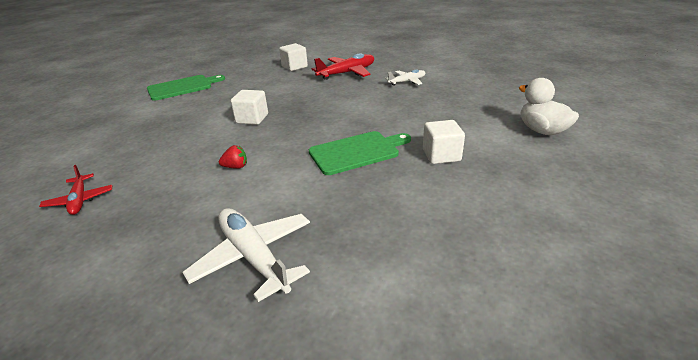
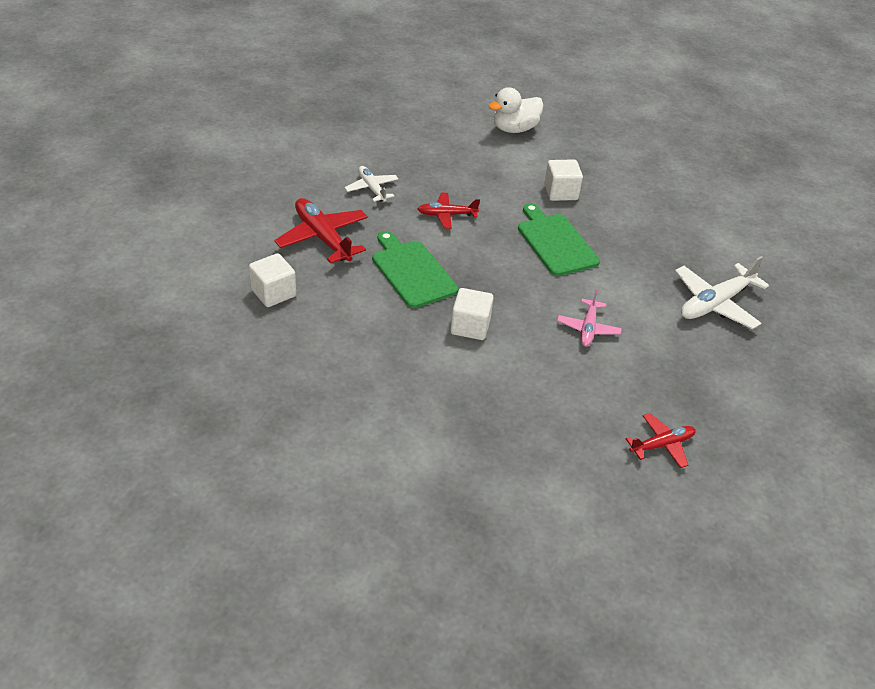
camera: 95 degrees left, 10 degrees up
(182, 87) = (334, 427): green cutting board -> green cutting board (412, 271)
(236, 167) = (588, 328): red strawberry -> pink plane
(384, 106) = (446, 215): none -> red plane

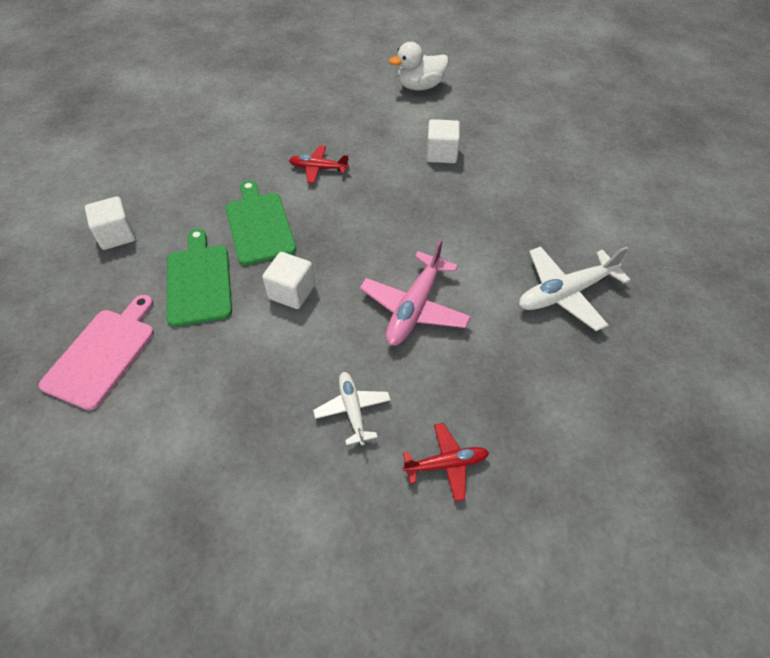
camera: 15 degrees right, 10 degrees up
(315, 396) = (102, 354): none -> pink cutting board
(322, 238) = (190, 182): red plane -> none
(372, 188) = (258, 136): white plane -> white plane (352, 410)
(555, 242) = (416, 207): green cutting board -> green cutting board (199, 281)
(588, 328) = (414, 308): pink plane -> pink plane, size x1.66

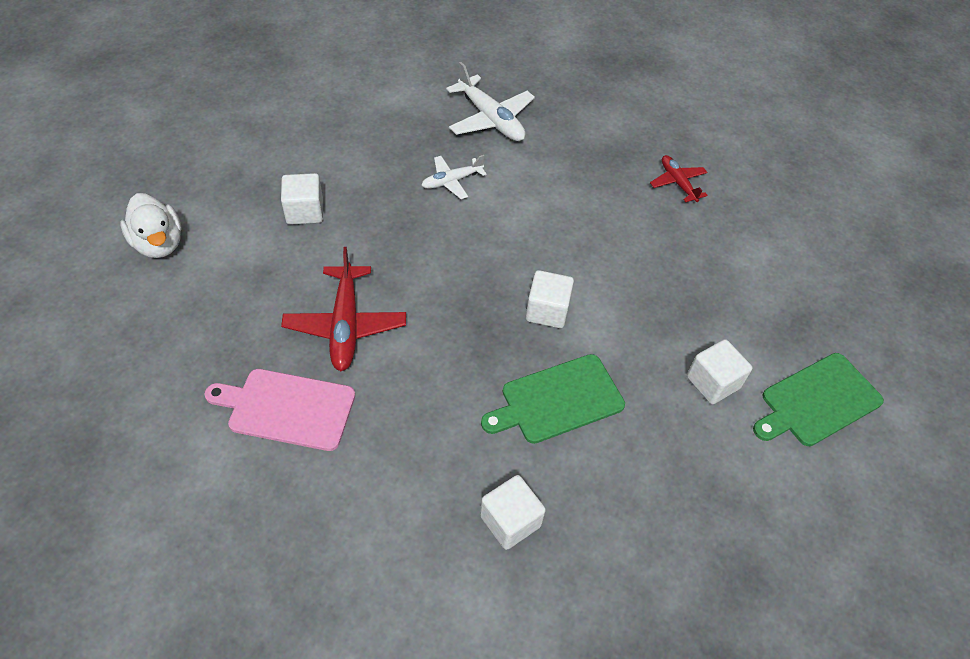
camera: 105 degrees left, 0 degrees up
(102, 354) = (680, 460): pink cutting board -> pink cutting board (287, 408)
(162, 406) = (712, 382): none -> white cube
(259, 225) = (458, 364): green cutting board -> green cutting board (817, 401)
(318, 168) = (345, 325): red plane -> red plane, size x1.66
(352, 410) = (657, 243): white plane -> white plane (451, 181)
(414, 308) = (537, 214): pink plane -> none

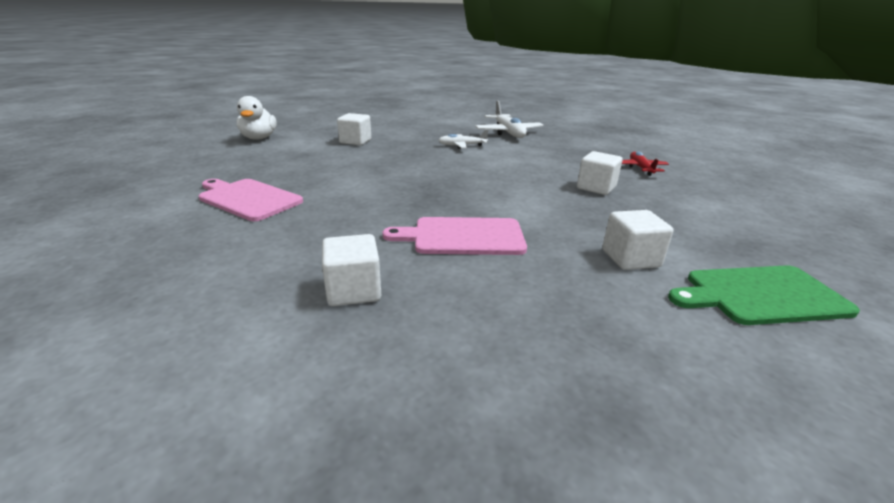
camera: 25 degrees right, 25 degrees down
(345, 325) = (331, 177): red plane -> none
(547, 311) = (490, 197): white cube -> white cube (596, 188)
(557, 400) = (463, 237): green cutting board -> pink cutting board

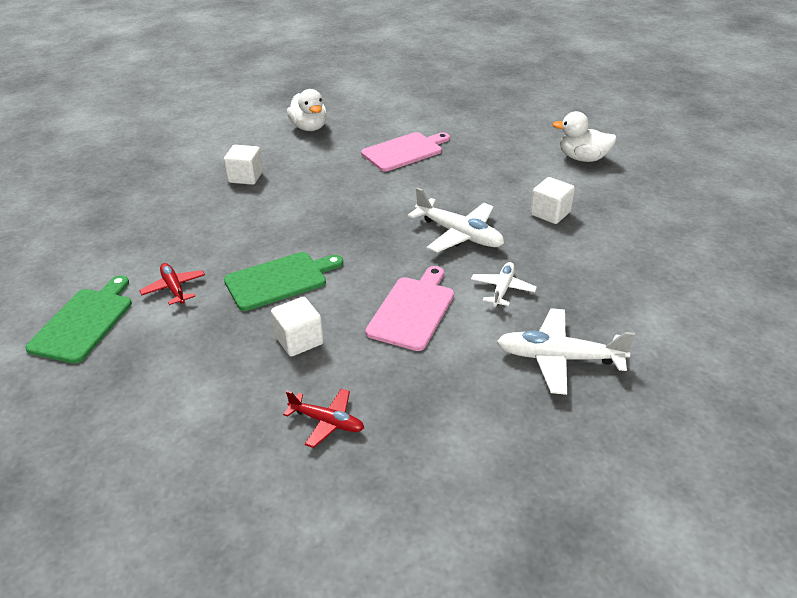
camera: 115 degrees right, 10 degrees up
(151, 279) = (309, 127): none -> white duck
(406, 161) = (459, 234): none -> white plane
(463, 237) = (270, 225): pink cutting board -> pink cutting board (412, 310)
(543, 210) = (280, 280): none -> green cutting board
(630, 258) = (174, 288): white cube -> red plane

